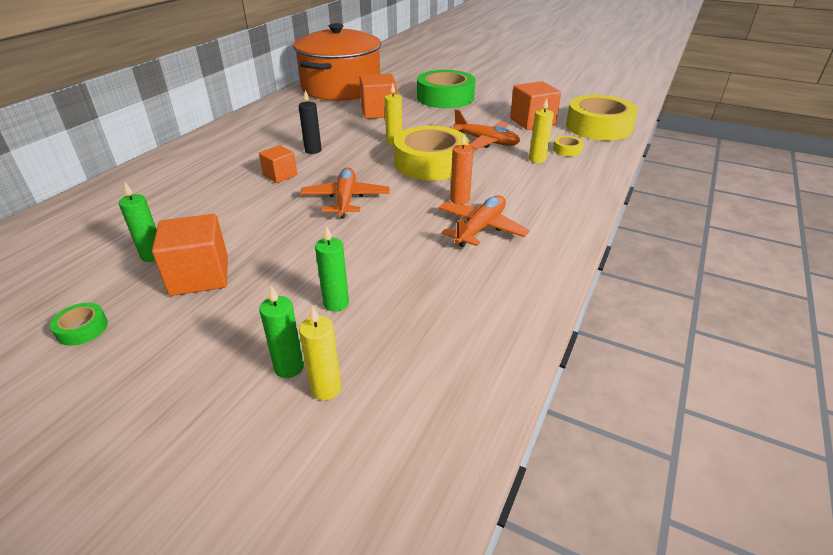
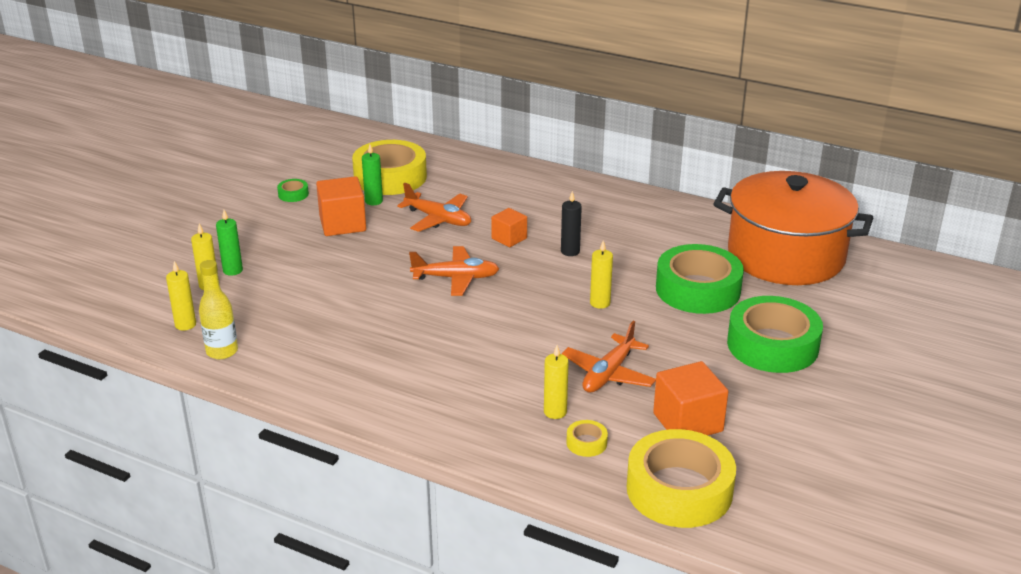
camera: 90 degrees right, 5 degrees down
(336, 303) = (294, 283): green candle -> none
(379, 112) = (698, 289): orange cube -> green tape
(430, 163) = (541, 329): yellow tape -> yellow tape (390, 177)
(431, 398) = (185, 325): none -> yellow candle
(460, 200) = (450, 346): orange candle -> none
(480, 228) = (391, 356): orange plane -> orange plane (438, 219)
(490, 349) = (222, 351): none -> yellow bottle

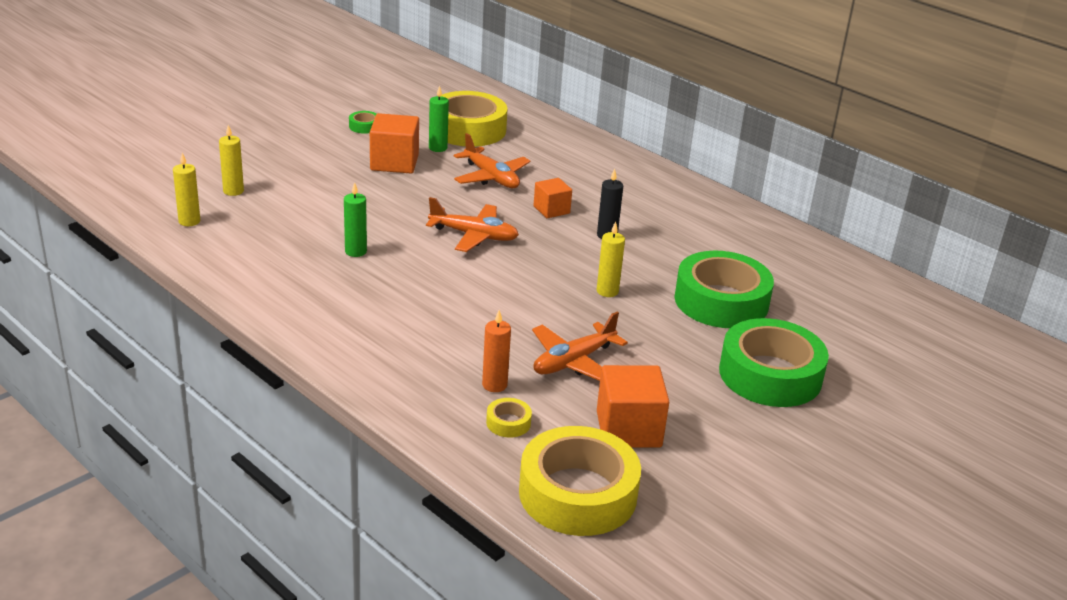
camera: 15 degrees right, 0 degrees up
(222, 351) = (207, 253): yellow bottle -> none
(233, 270) = (264, 182): green candle -> green candle (355, 251)
(555, 412) = (494, 385): yellow candle -> orange candle
(786, 256) = (840, 289): orange pot -> none

